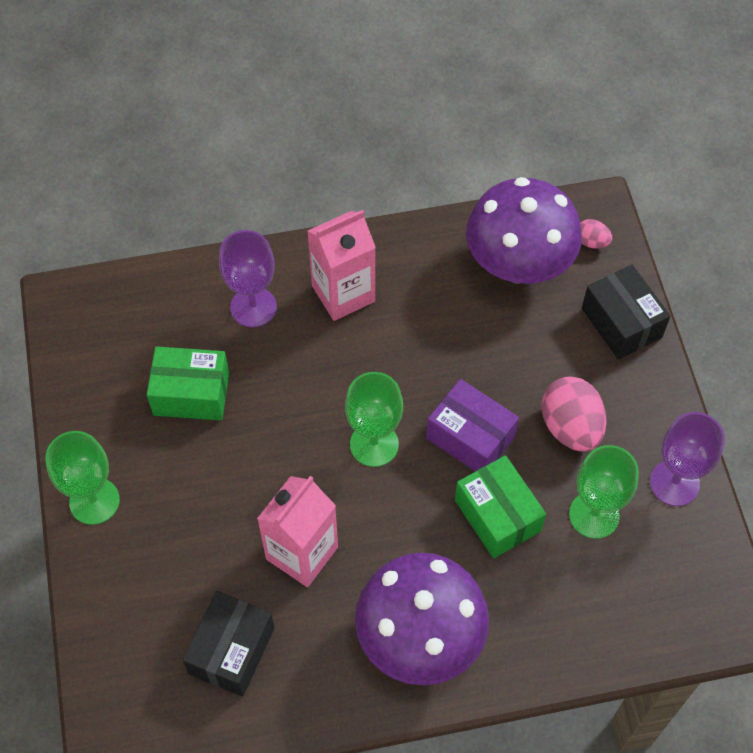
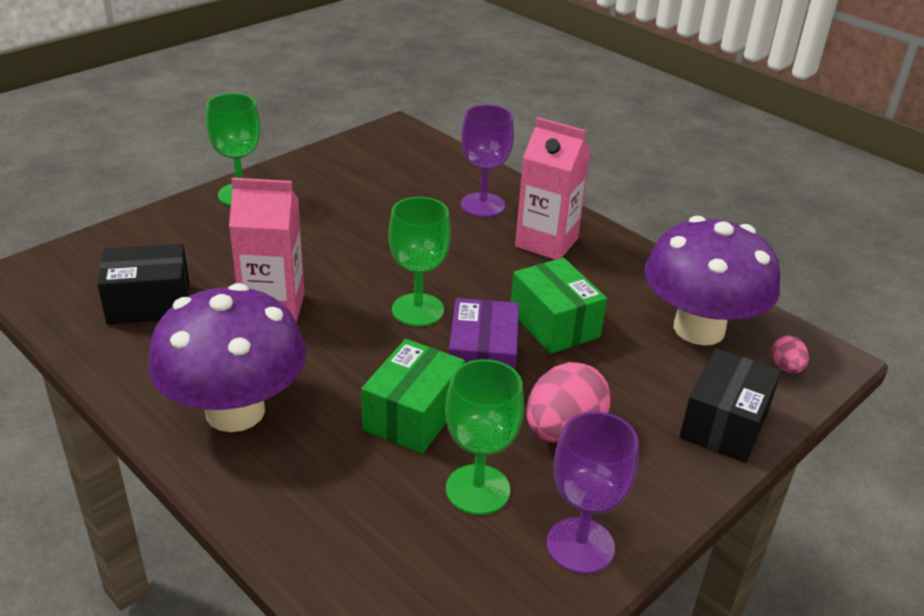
camera: 55 degrees right, 25 degrees down
(191, 394) = (374, 204): green box -> green box (554, 324)

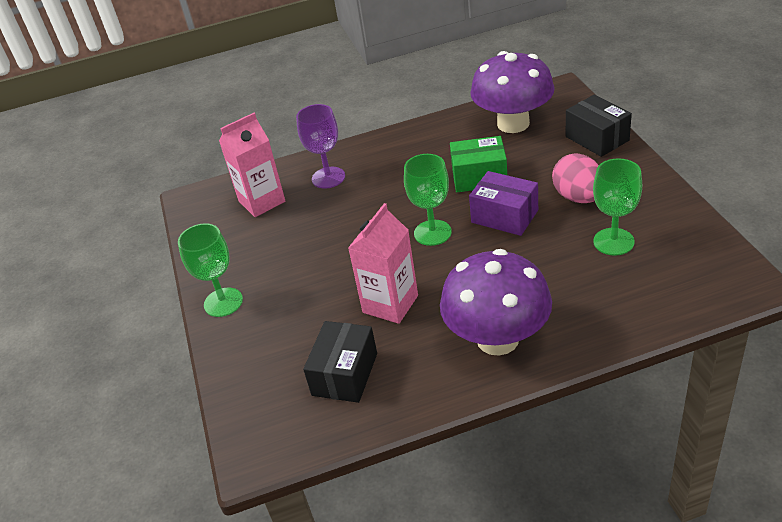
camera: 55 degrees left, 5 degrees up
(413, 415) = (538, 255): green box -> none
(546, 242) = (392, 159): pink carton -> pink carton (262, 201)
(580, 545) = (669, 213): purple goblet -> none
(786, 368) = (561, 104): pink egg -> none

